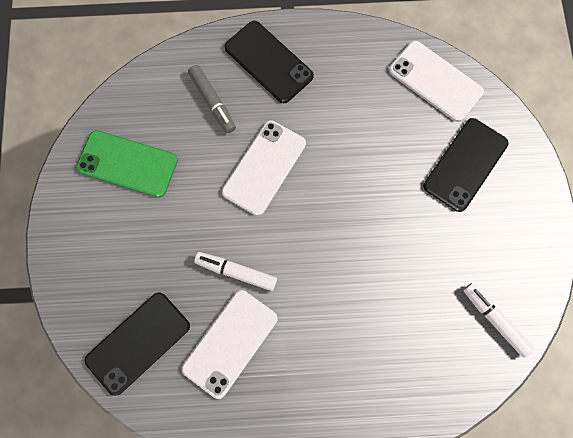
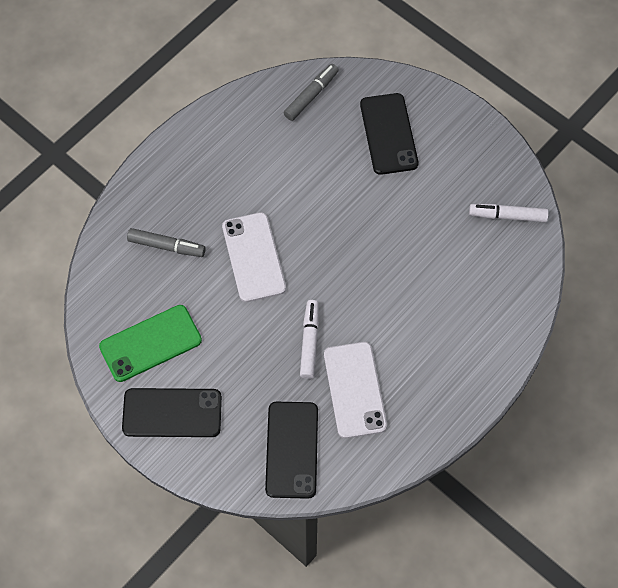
camera: 45 degrees left, 10 degrees down
(236, 272) = (309, 342): white marker -> white marker turned 120 degrees clockwise
(268, 62) = (177, 183): black phone -> black phone (172, 413)
(435, 81) = (311, 95): white phone -> grey marker

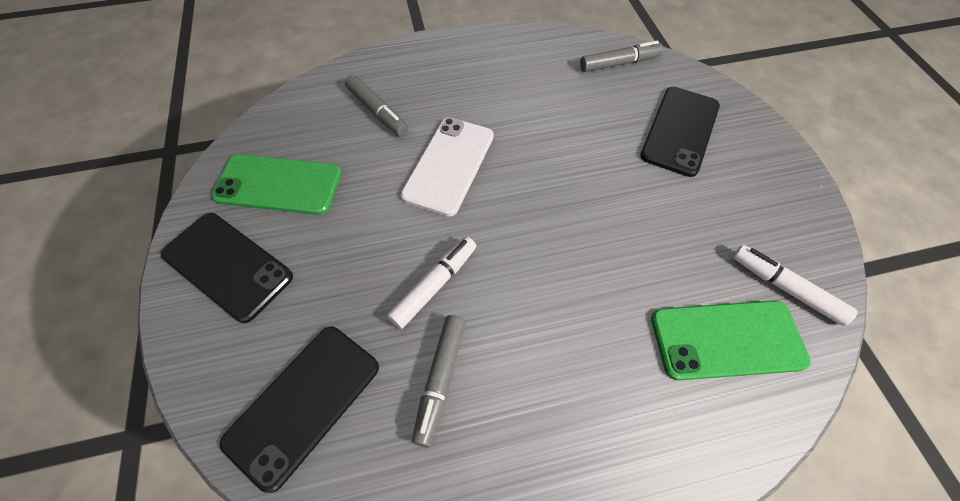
camera: 35 degrees right, 5 degrees down
(355, 390) = (441, 380): white phone -> grey marker
(491, 268) = (727, 340): none -> green phone

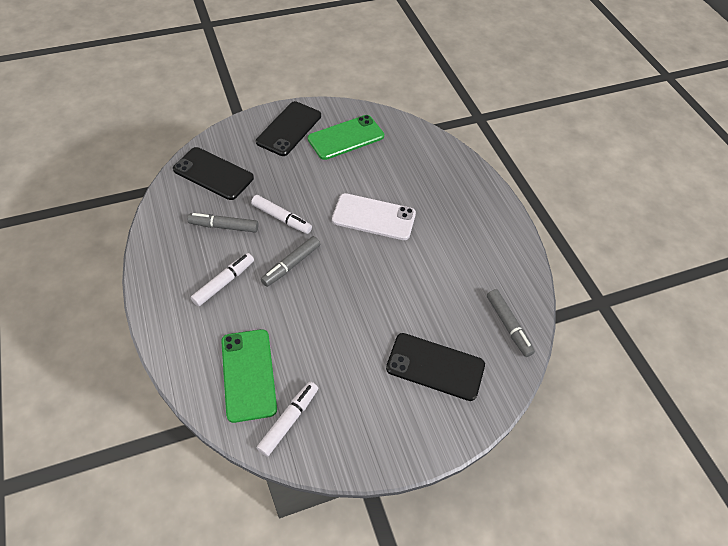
camera: 80 degrees right, 5 degrees down
(278, 185) = (346, 137): green phone -> green phone turned 60 degrees clockwise
(377, 111) = (416, 173): grey marker -> grey marker (291, 265)
(563, 378) = (224, 282): none -> white marker

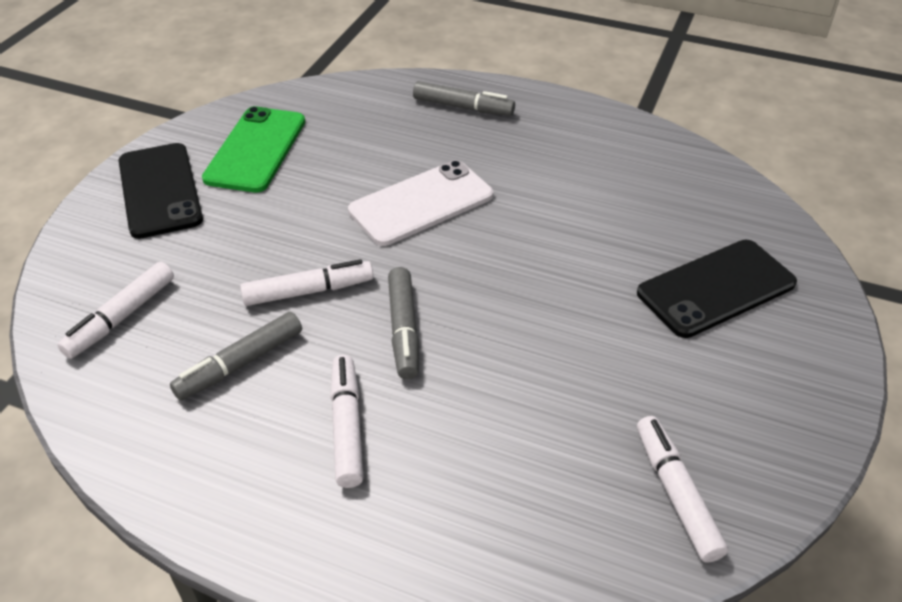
camera: 45 degrees left, 10 degrees down
(213, 174) = (121, 317): black phone -> white marker
(248, 374) = (550, 496): green phone -> none
(508, 325) = (712, 193): grey marker -> grey marker (463, 107)

